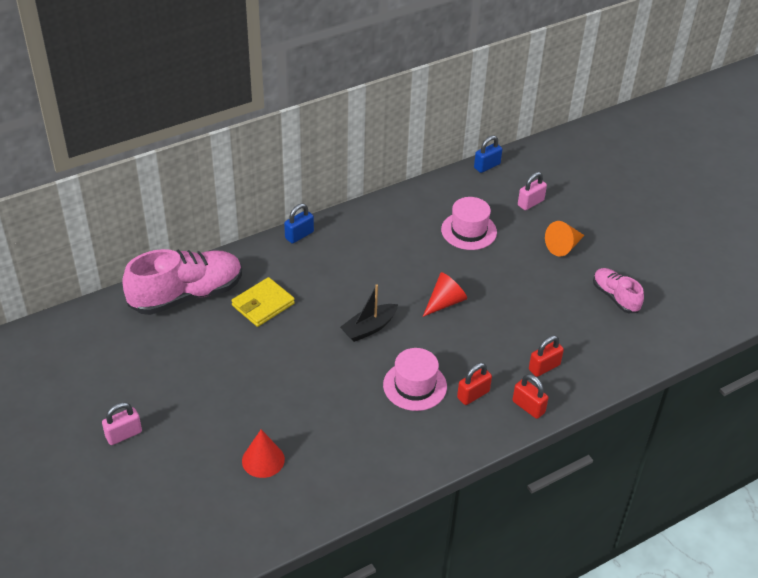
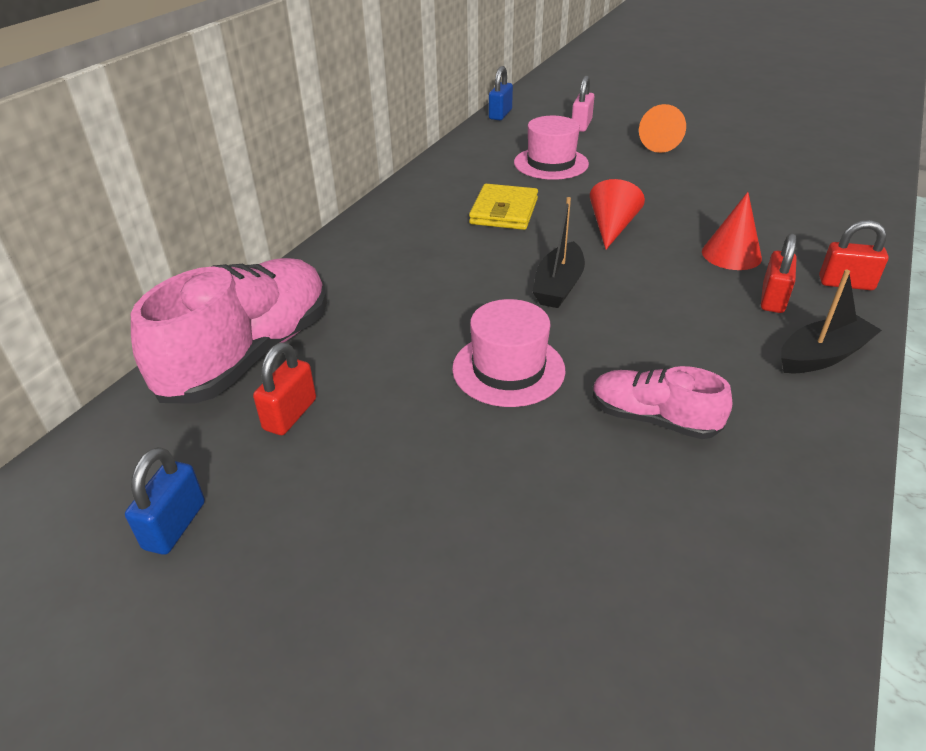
camera: 30 degrees left, 5 degrees down
(124, 434) = (320, 632): pink padlock -> none
(263, 304) = (383, 319): yellow wallet -> yellow wallet (504, 211)
(263, 460) = (621, 528): red cone -> red cone (731, 254)
(299, 235) = (354, 232): blue padlock -> blue padlock (175, 525)
(415, 386) = (696, 321): pink hat -> pink hat (508, 369)
(452, 438) = (822, 356): none -> black boat
(544, 367) = (800, 241): red padlock -> red padlock (290, 414)
(615, 297) = (767, 162): pink shoe -> pink shoe (653, 419)

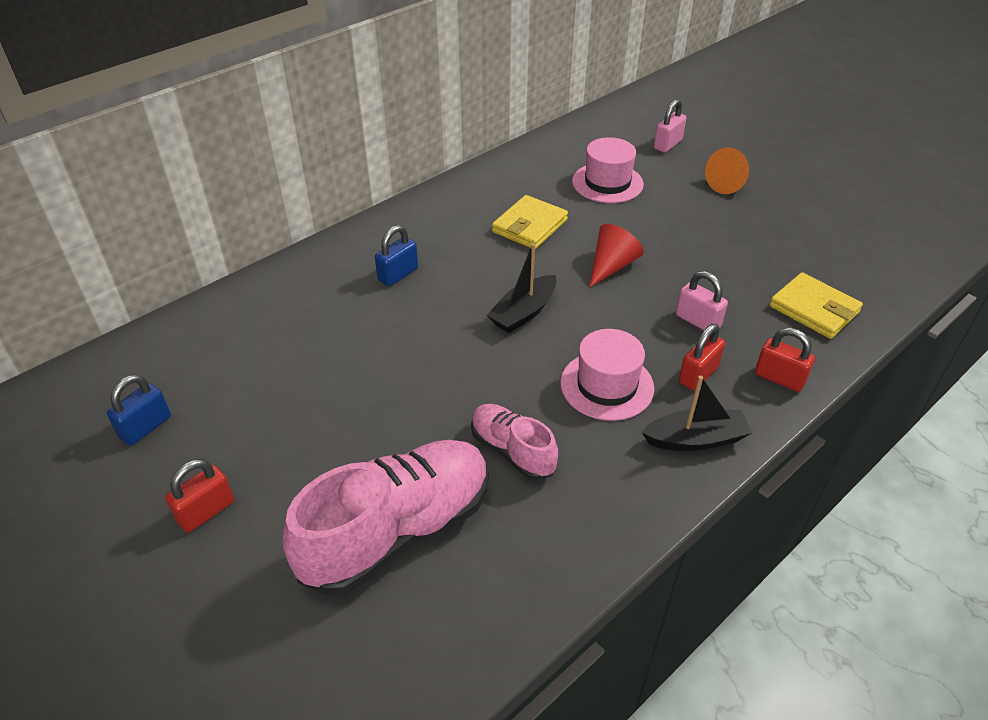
camera: 20 degrees right, 5 degrees up
(250, 354) = (257, 310): pink shoe -> pink shoe (397, 531)
(290, 414) = (258, 368): red padlock -> red padlock (206, 511)
(500, 114) = (600, 115): blue padlock -> blue padlock (398, 274)
(508, 369) = (433, 376): pink hat -> pink hat (607, 385)
(731, 254) = (698, 321): red cone -> pink padlock
(822, 222) = (814, 309): none -> yellow wallet

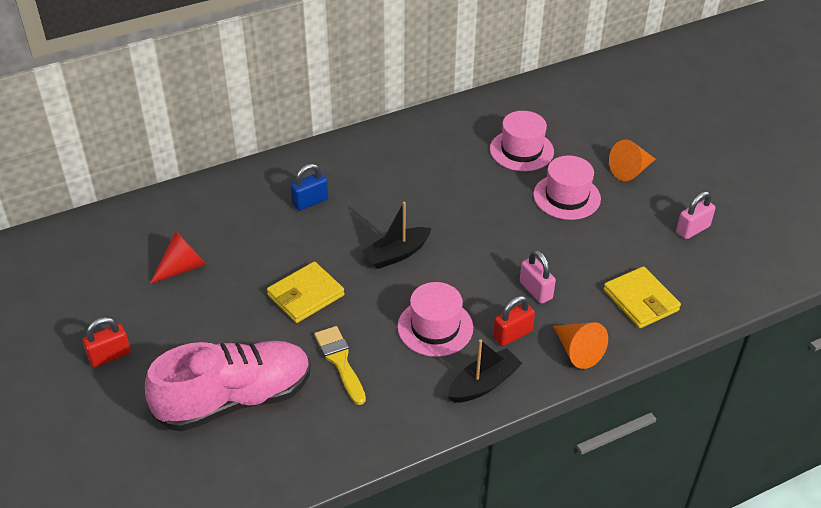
camera: 15 degrees right, 0 degrees up
(145, 427) = (86, 286): blue padlock -> none
(512, 451) = (340, 361): pink shoe -> yellow brush
(529, 226) = (435, 179): yellow wallet -> yellow wallet (305, 295)
(611, 266) = (487, 228): red cone -> red cone (183, 267)
(667, 144) = (595, 122): pink padlock -> pink padlock (692, 229)
(678, 219) = (566, 197): none -> pink hat
(695, 439) = (483, 384): black boat -> black boat turned 45 degrees counterclockwise
(779, 378) = (577, 351): red padlock -> orange cone

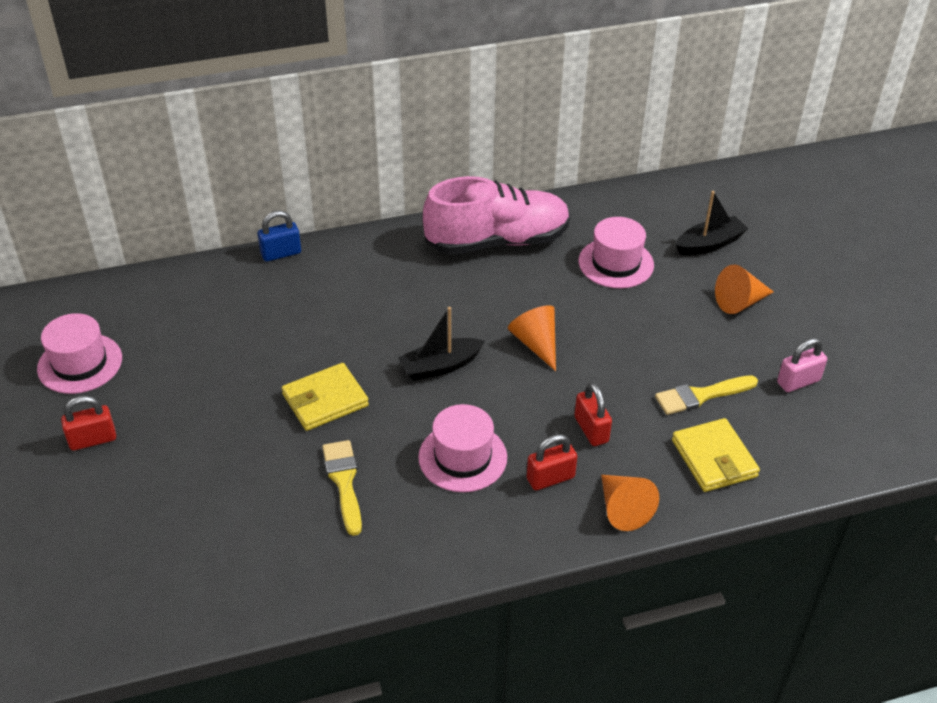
camera: 10 degrees right, 0 degrees up
(183, 267) = (198, 350): red cone -> none
(235, 399) = (215, 509): pink shoe -> pink shoe (497, 241)
(310, 202) = (358, 293): blue padlock -> blue padlock (281, 253)
(472, 225) = (536, 344): none -> orange cone
(483, 384) = (502, 532): black boat -> black boat (709, 244)
(536, 290) = (591, 429): pink padlock -> red padlock
(566, 197) = (655, 324): pink hat -> pink hat (80, 363)
(618, 251) = (701, 396): none -> yellow brush

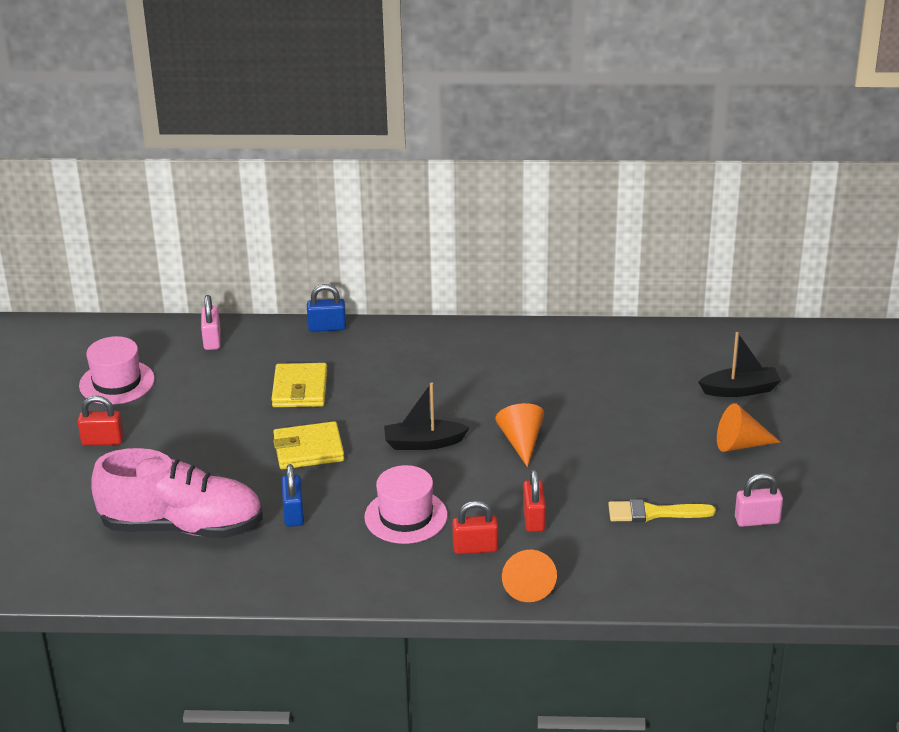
camera: 20 degrees right, 10 degrees down
(165, 291) = (212, 340): none -> pink padlock
(344, 482) = (293, 513): yellow brush -> blue padlock
(497, 241) = (532, 352): pink shoe -> pink shoe (182, 527)
(616, 263) = (636, 390): pink hat -> none
(713, 458) = (635, 564): yellow wallet -> yellow wallet (300, 389)

